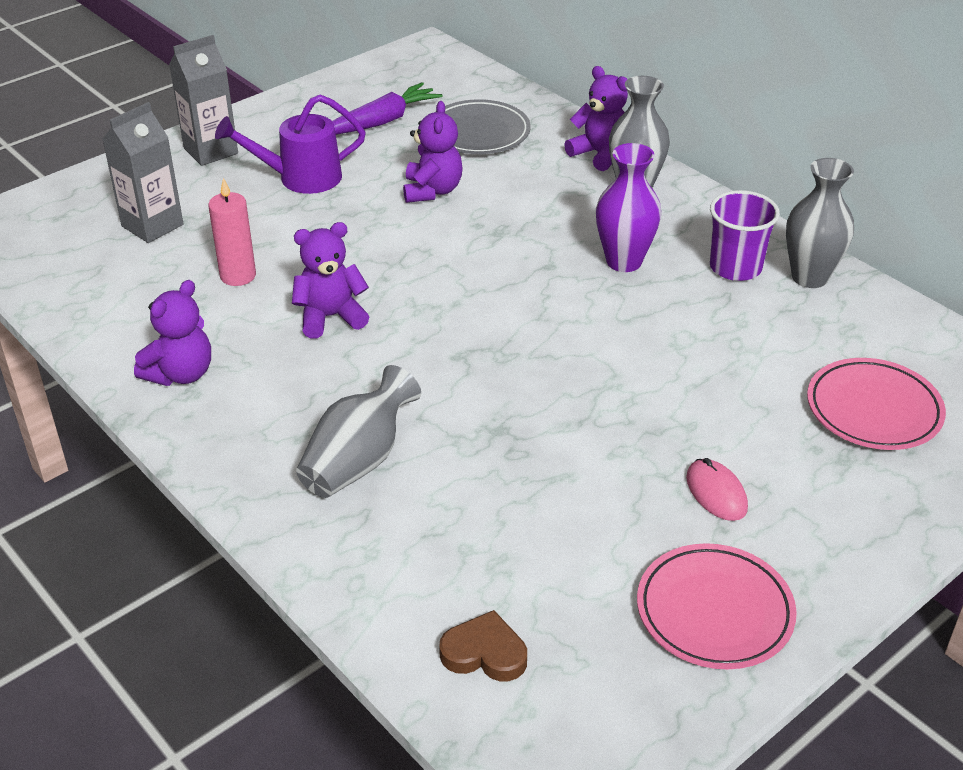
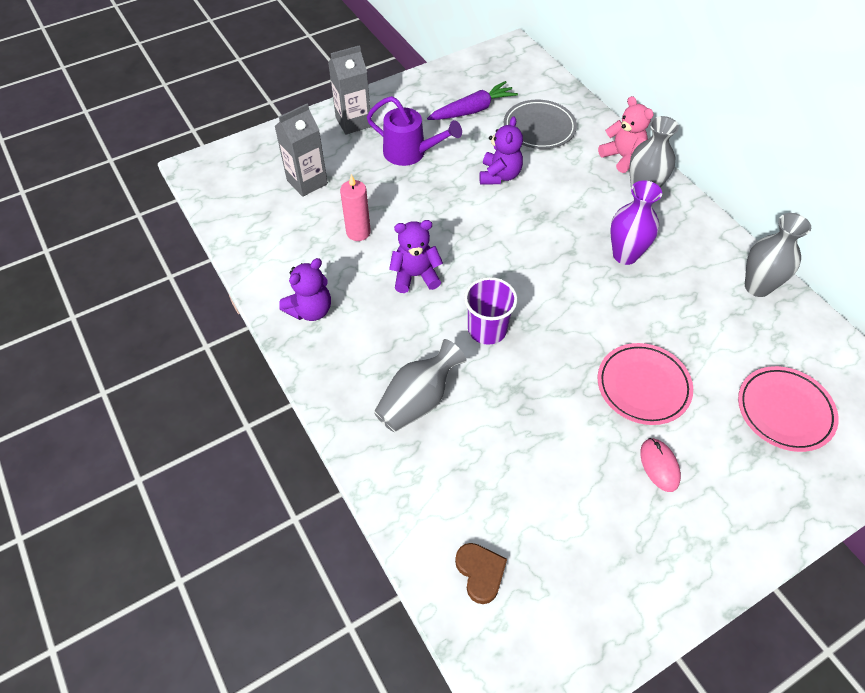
camera: 10 degrees right, 15 degrees up
(300, 178) = (410, 153): purple watering can -> purple watering can turned 150 degrees counterclockwise
(484, 653) = (480, 573): brown heart -> brown heart turned 45 degrees clockwise
(600, 154) = (622, 157): purple teddy bear -> pink teddy bear
(714, 611) = (642, 566): pink plate -> pink plate (643, 386)
(735, 267) = (704, 271): purple cup -> purple cup (487, 329)

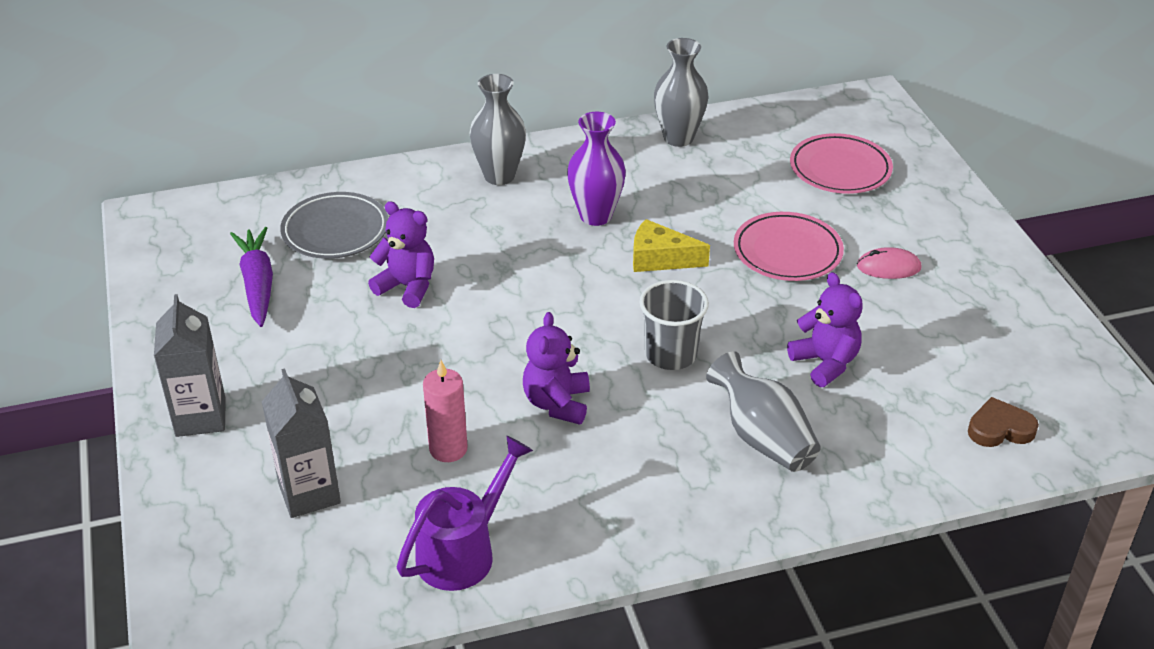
camera: 75 degrees left, 15 degrees down
(310, 310) = (578, 524): purple teddy bear -> purple teddy bear (825, 363)
(410, 153) = (311, 365): purple watering can -> purple watering can (464, 551)
(487, 329) = (671, 354): purple cup -> grey cup
(593, 303) = (660, 259): none -> yellow cheese
(622, 157) = (432, 176): pink teddy bear -> none

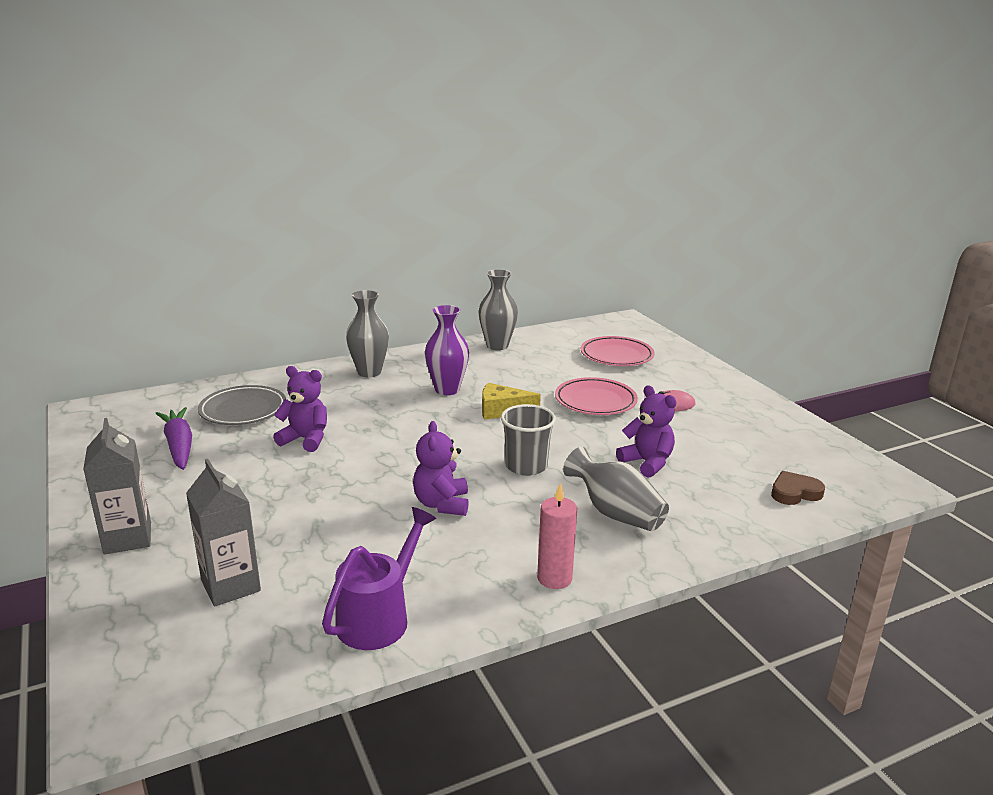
camera: 10 degrees left, 15 degrees down
(448, 449) = (354, 543): pink candle -> pink candle (554, 578)

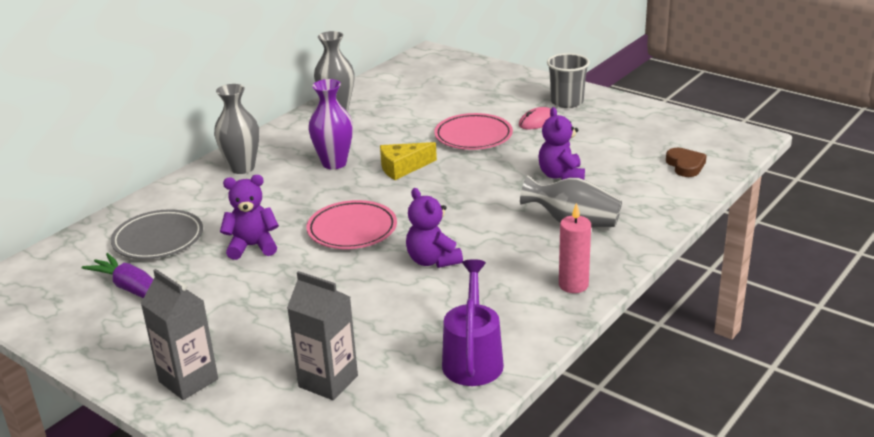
camera: 25 degrees left, 5 degrees up
(526, 466) = (470, 208): grey cup -> grey cup (567, 102)
(616, 355) = (453, 89): pink plate -> pink plate (352, 230)
(647, 463) = (561, 176): purple teddy bear -> purple teddy bear turned 120 degrees counterclockwise
(794, 492) = (685, 165): brown heart -> brown heart turned 120 degrees clockwise

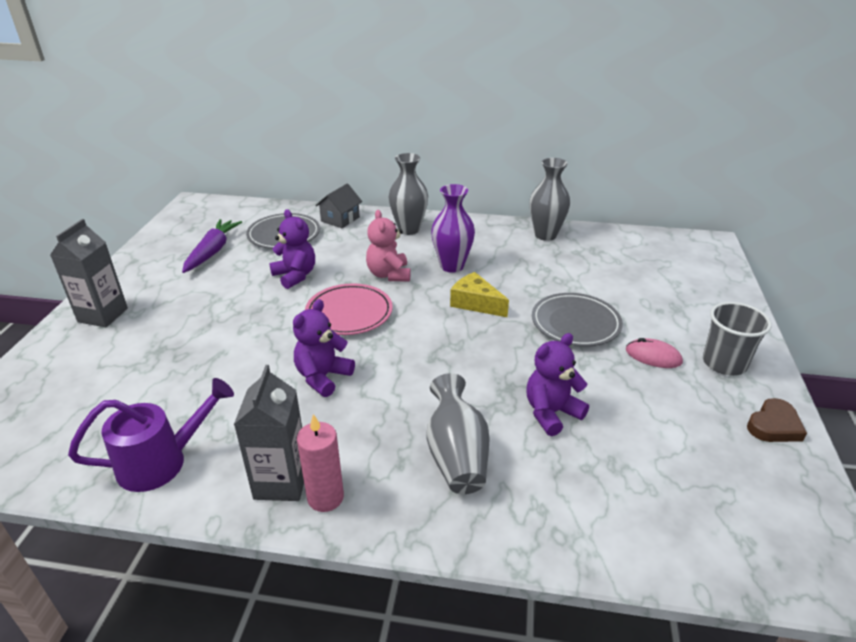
camera: 60 degrees right, 5 degrees up
(169, 200) = (340, 219): none -> grey house
(311, 196) = (389, 275): none -> pink teddy bear
(328, 381) = (111, 383): grey carton -> grey carton (281, 482)
(473, 136) = (575, 323): pink plate -> grey plate
(685, 165) = (682, 524): brown heart -> brown heart (774, 425)

